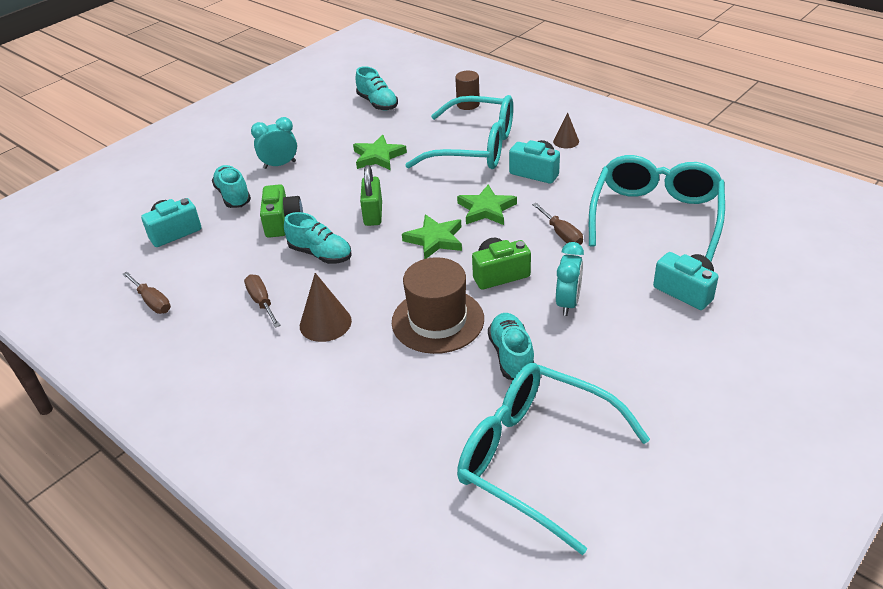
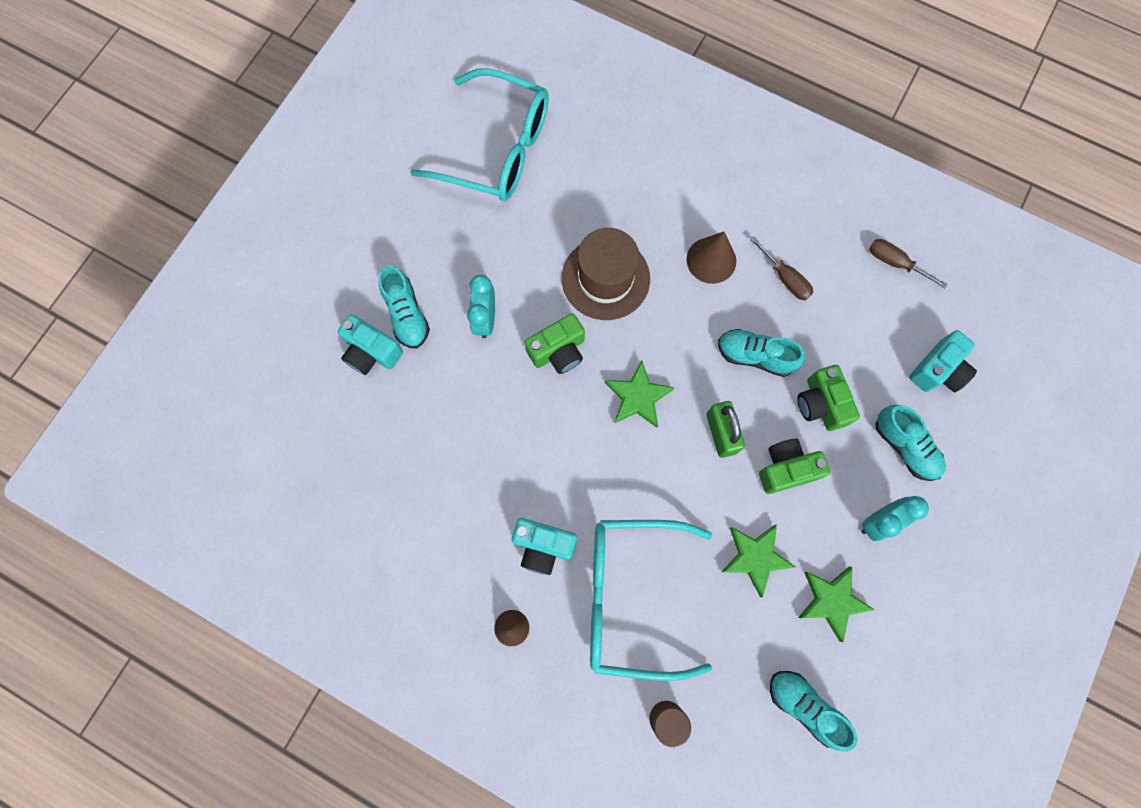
camera: 165 degrees right, 35 degrees up
(332, 192) = (786, 469): none -> green camera
(486, 209) = (591, 460): green star -> green star (831, 601)
(511, 356) = (530, 245): turquoise shoe -> turquoise shoe (407, 314)
(561, 234) = (500, 425): brown screwdriver -> none
(656, 215) = (397, 473): turquoise glasses -> none

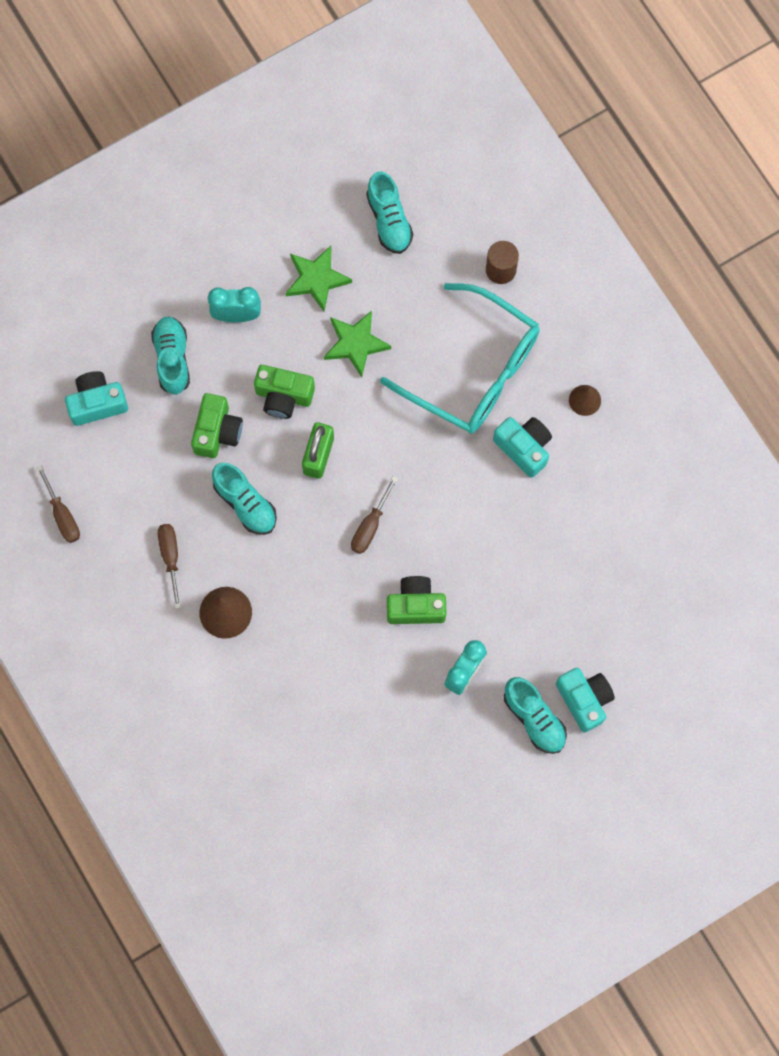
camera: 150 degrees left, 0 degrees up
(407, 314) = (534, 718): turquoise shoe -> turquoise shoe turned 135 degrees clockwise
(497, 149) = (358, 842): turquoise glasses -> none
(605, 278) = (332, 649): brown hat -> none
(637, 397) = (370, 526): green star -> brown screwdriver

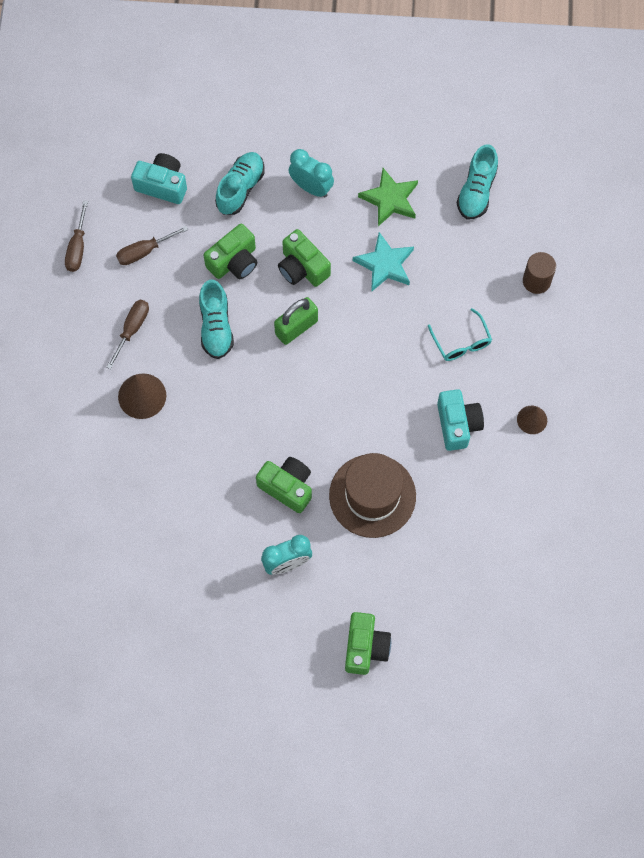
camera: 35 degrees right, 5 degrees down
(355, 344) = (385, 264): green star -> turquoise star
(370, 526) = (297, 405): brown screwdriver -> brown screwdriver (144, 251)
(474, 370) = (461, 342): turquoise glasses -> turquoise glasses, size x0.43
(495, 562) = (372, 495): none -> brown hat
(534, 718) = (315, 634): turquoise shoe -> none
(584, 700) = (365, 647): turquoise camera -> green camera

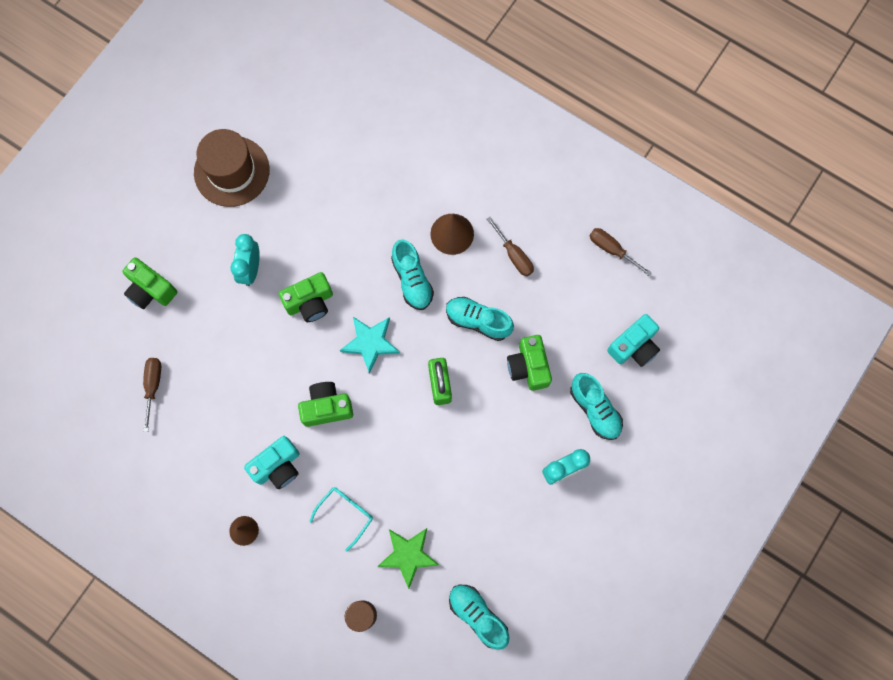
camera: 120 degrees right, 5 degrees up
(144, 251) = (579, 300): brown screwdriver -> brown screwdriver (153, 386)
(210, 406) = (412, 280): none -> turquoise shoe
(302, 268) = (491, 419): green camera -> green camera (326, 407)
(372, 495) = (262, 363): brown hat -> brown hat (232, 171)
(385, 264) = (454, 491): turquoise star -> turquoise star (370, 343)
(390, 199) = (513, 532): green star -> green star (408, 555)
(457, 424) = (278, 466): turquoise camera -> turquoise camera turned 60 degrees counterclockwise
(461, 342) = (346, 513): turquoise glasses -> turquoise glasses turned 120 degrees clockwise

